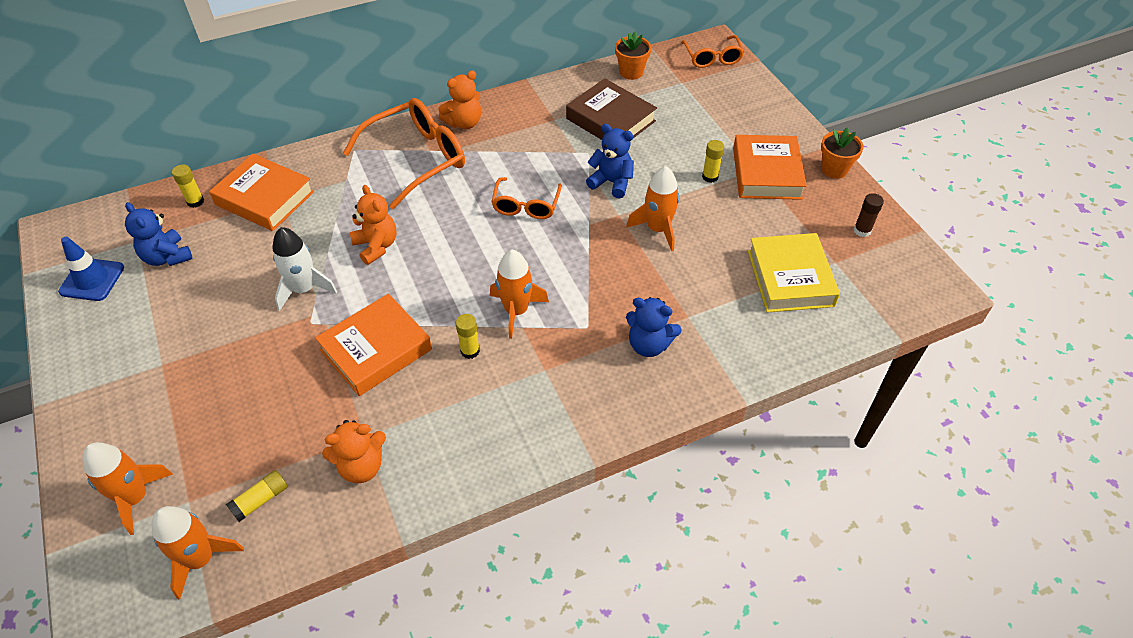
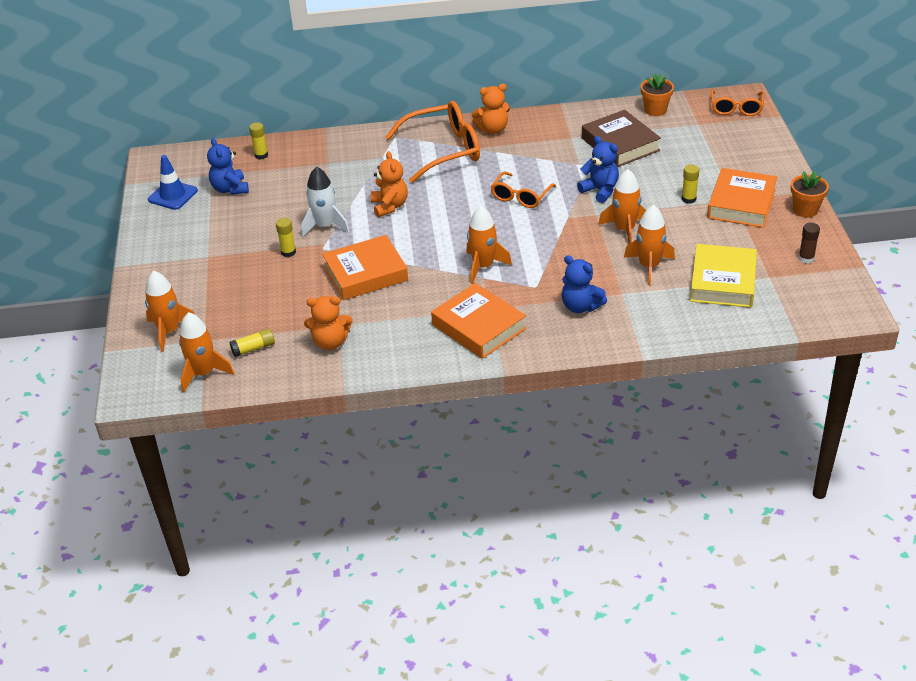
camera: 20 degrees right, 10 degrees down
(265, 198) = (314, 160): orange book -> orange book (478, 327)
(470, 351) = (437, 286): yellow glue stick -> yellow glue stick (288, 252)
(703, 273) = (649, 266): none -> orange rocket

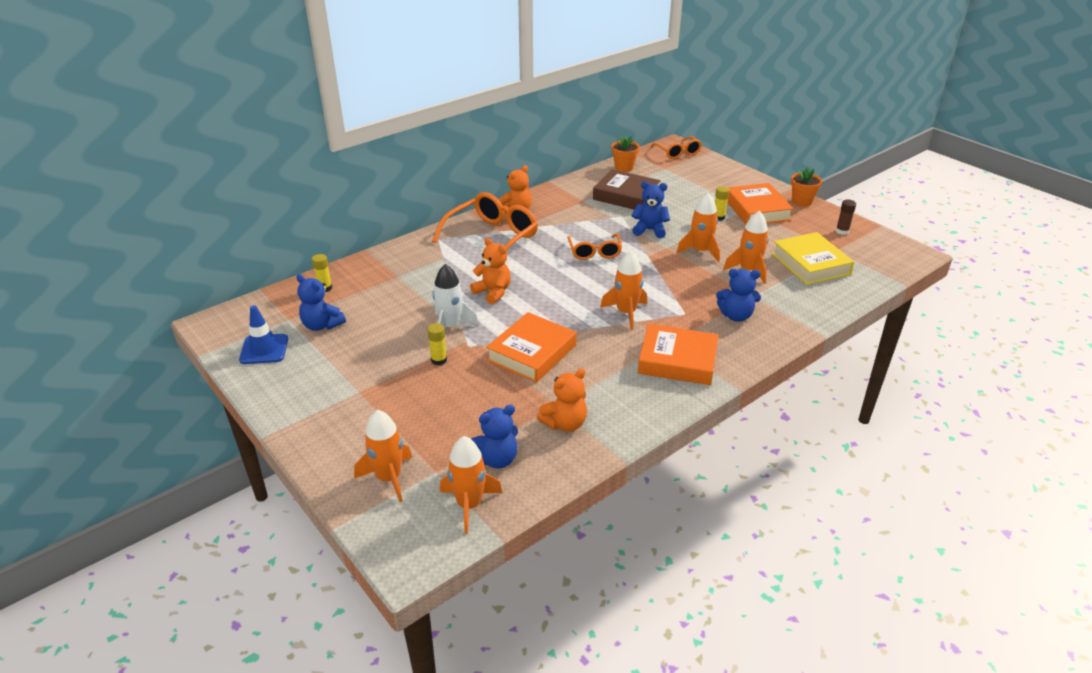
camera: 35 degrees left, 5 degrees down
(253, 348) = (496, 459): yellow glue stick -> blue teddy bear

